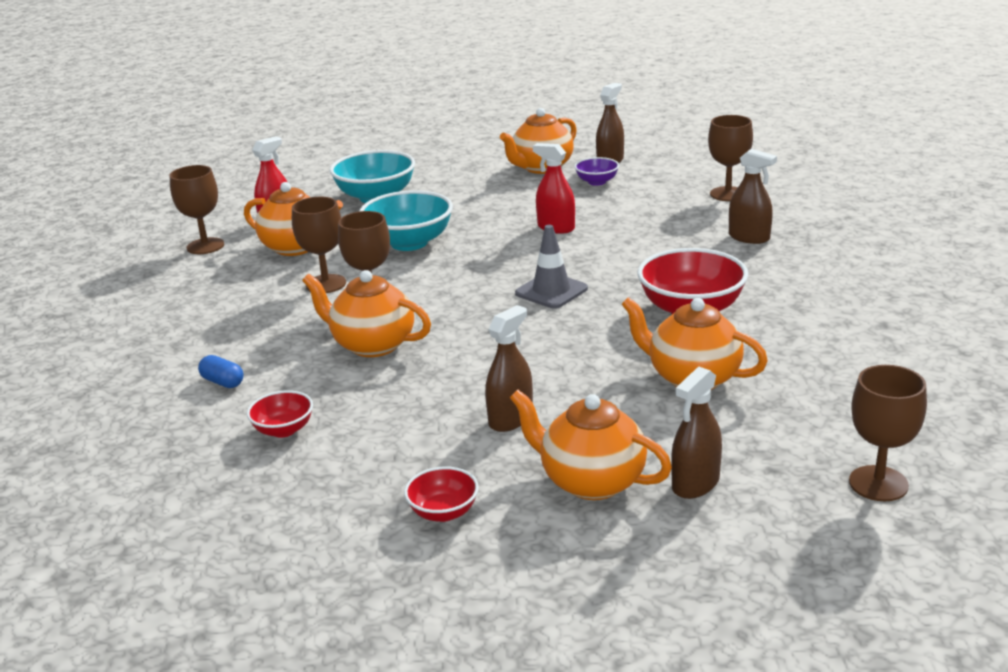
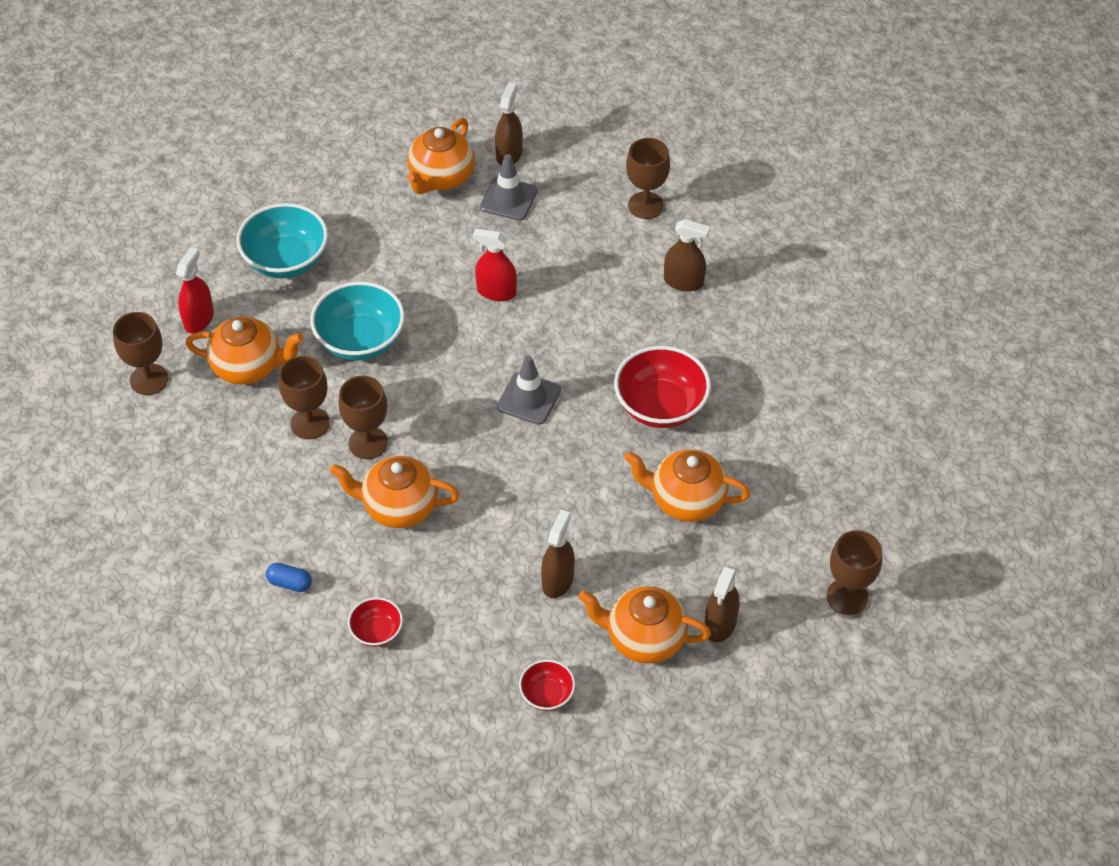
camera: 20 degrees left, 25 degrees up
(597, 182) = (508, 199): purple bowl -> grey traffic cone

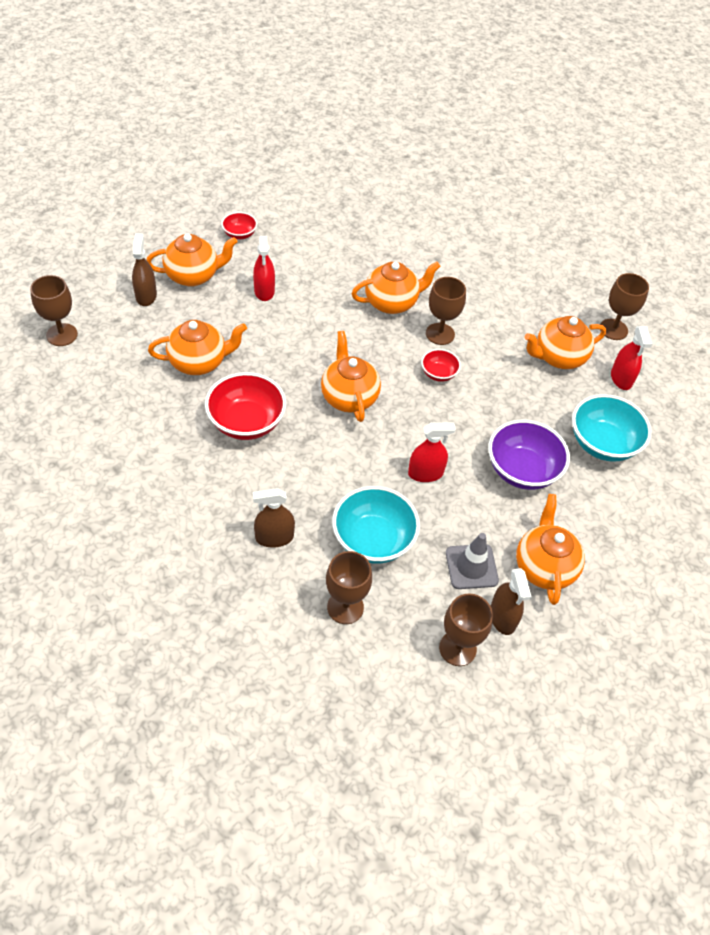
camera: 150 degrees right, 0 degrees up
(290, 583) = (426, 246): blue capsule -> none
(310, 423) = (487, 334): brown goblet -> brown goblet (457, 648)
(360, 340) = (498, 400): turquoise bowl -> turquoise bowl (373, 540)
(377, 631) = (358, 237): red bowl -> red bowl (438, 374)
(394, 263) = (522, 470): none -> purple bowl
(529, 399) = (349, 397): grey traffic cone -> orange teapot
(557, 580) = (264, 291): brown spray bottle -> red spray bottle

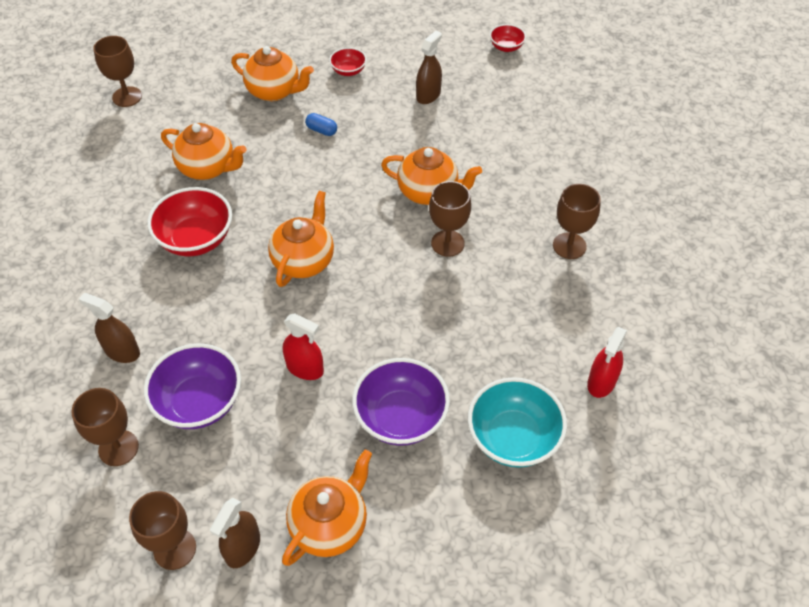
camera: 40 degrees right, 0 degrees up
(146, 296) = (220, 92): brown spray bottle -> brown spray bottle (428, 95)
(264, 291) = (321, 130): red spray bottle -> blue capsule
(373, 540) = (199, 402): turquoise bowl -> purple bowl
(438, 374) = (409, 281): red bowl -> red bowl (506, 47)
(471, 567) = (261, 481): grey traffic cone -> none
(558, 357) = (550, 325): orange teapot -> none
(613, 329) = (643, 326): brown goblet -> brown goblet (569, 246)

